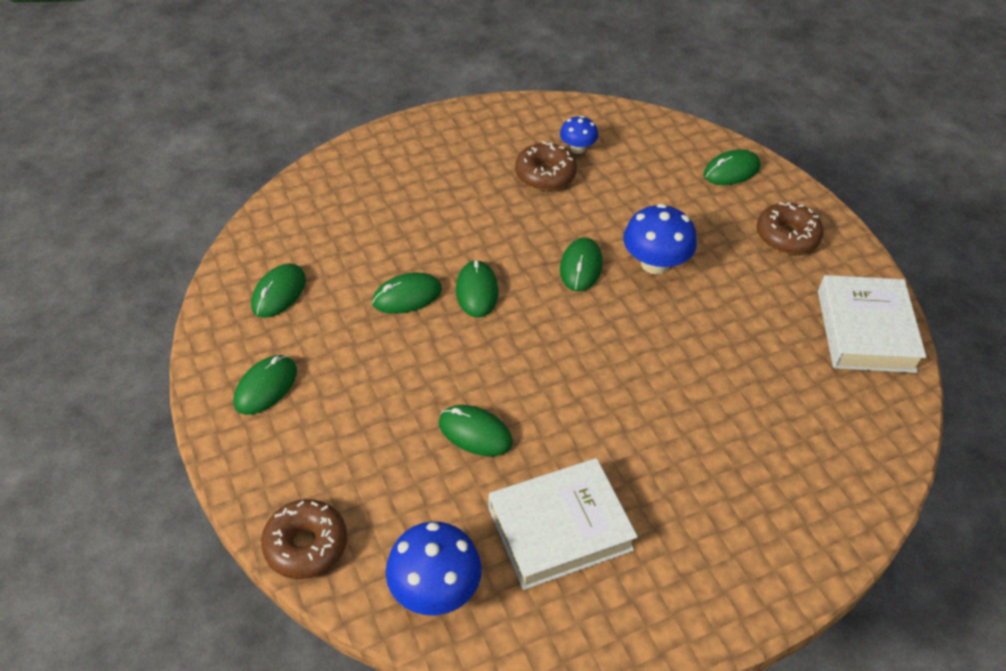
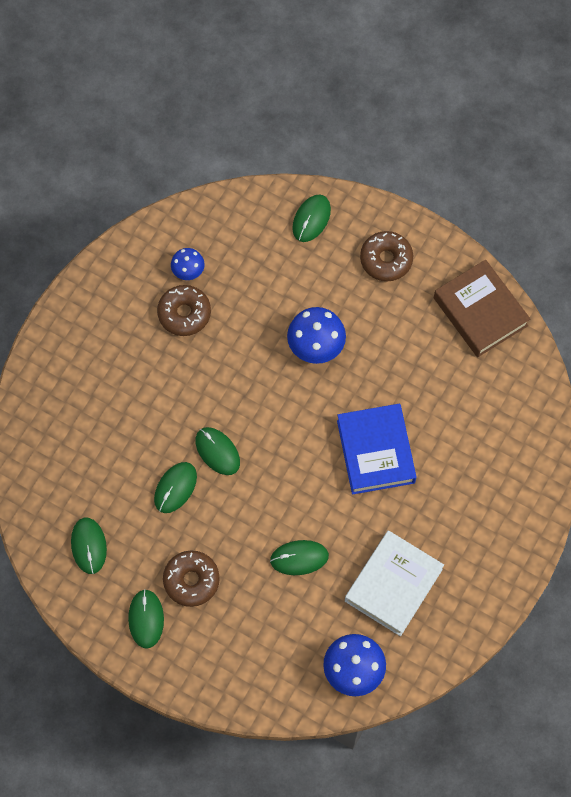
camera: 35 degrees left, 20 degrees up
(306, 545) = (262, 698): brown donut -> brown donut (191, 580)
(581, 267) = (269, 383): green mouse -> none
(646, 386) = (376, 451): none -> blue book
(865, 331) = (480, 312): white book -> brown book

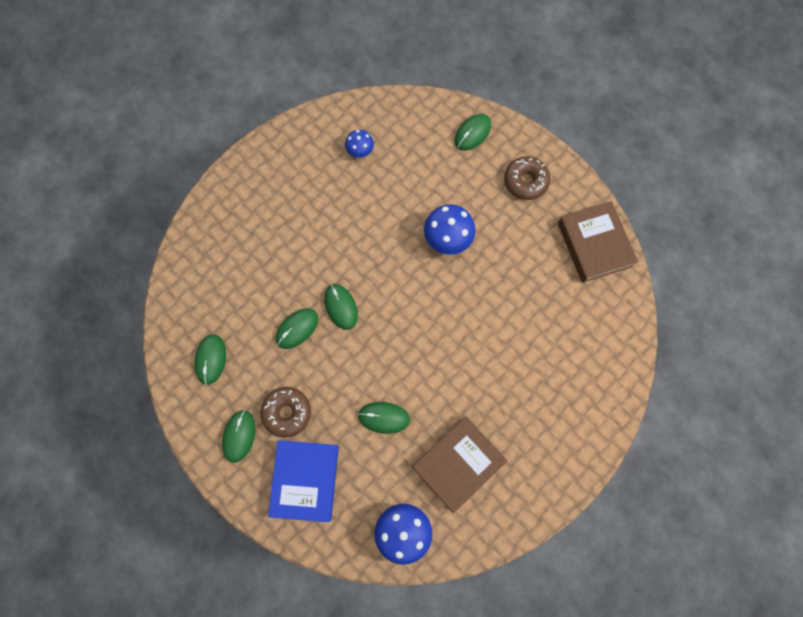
camera: 15 degrees right, 5 degrees up
(184, 313) = (347, 185): brown donut -> none
(376, 451) = (474, 341): blue book -> blue book (305, 480)
(393, 585) = (458, 463): white book -> brown book

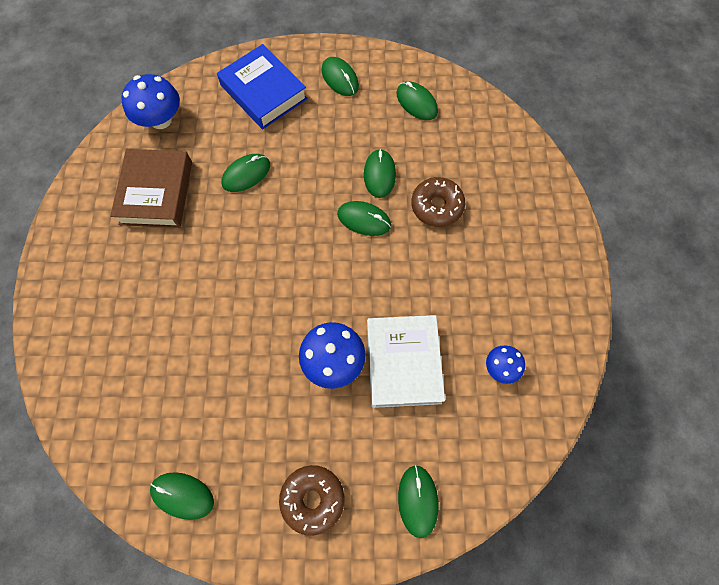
camera: 135 degrees right, 5 degrees down
(287, 412) = (322, 118): brown donut -> brown donut (436, 206)
(410, 201) = (403, 363): none -> white book
(594, 244) = (182, 495): brown book -> green mouse

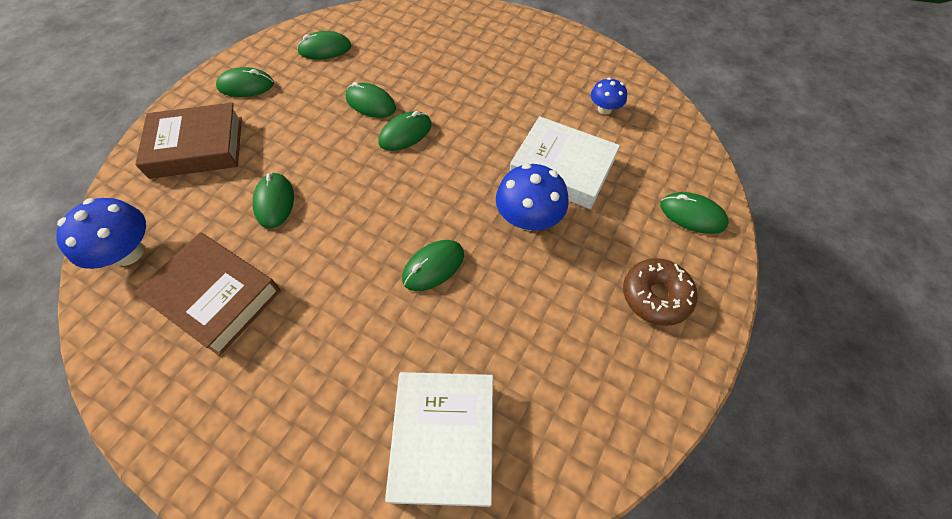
camera: 60 degrees left, 10 degrees down
(126, 395) = (443, 439): none -> white book
(182, 495) = (596, 423): green mouse -> green mouse (433, 266)
(263, 92) = (197, 147): blue book -> brown book
(436, 206) = (434, 81): brown donut -> none

